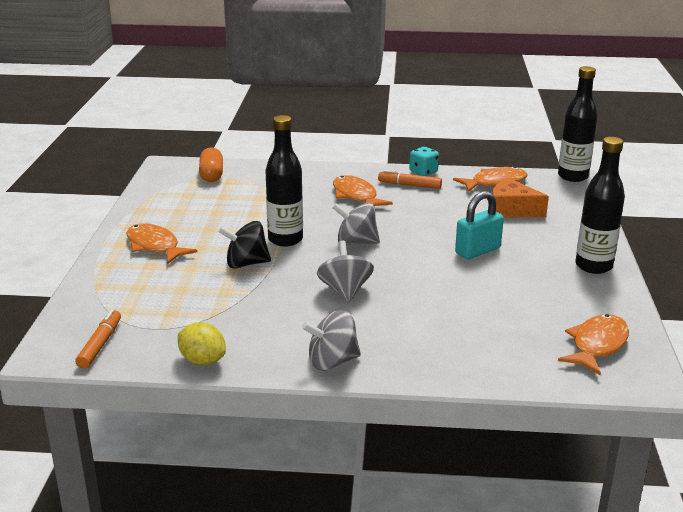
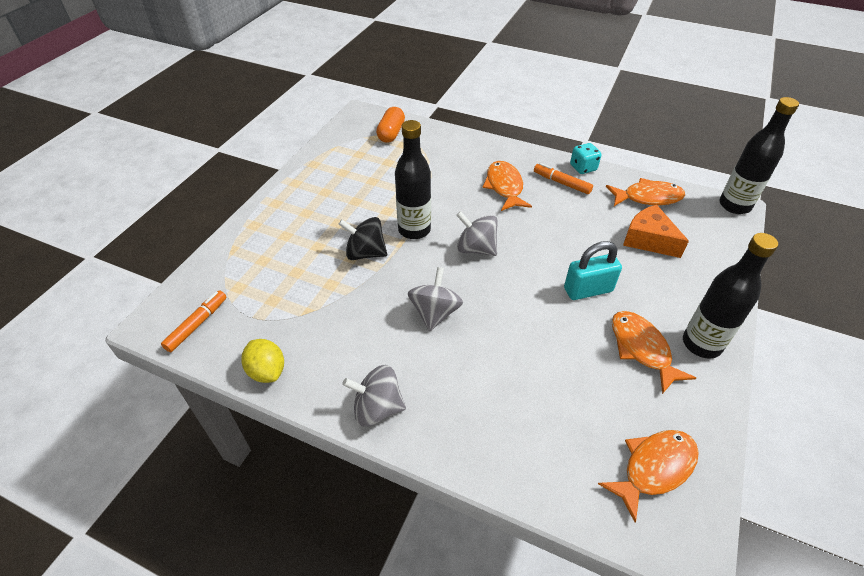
camera: 20 degrees right, 20 degrees up
(154, 246) = (301, 212): orange fish -> orange fish (641, 349)

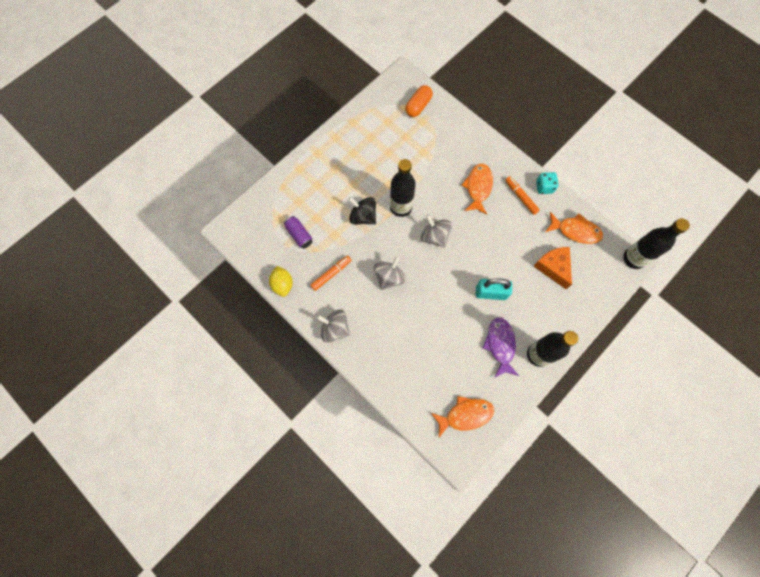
camera: 20 degrees right, 25 degrees up
(197, 324) = (251, 239): orange marker -> orange marker (331, 274)
(276, 299) = (299, 235): none -> purple can
(641, 349) = (500, 345): orange fish -> purple fish

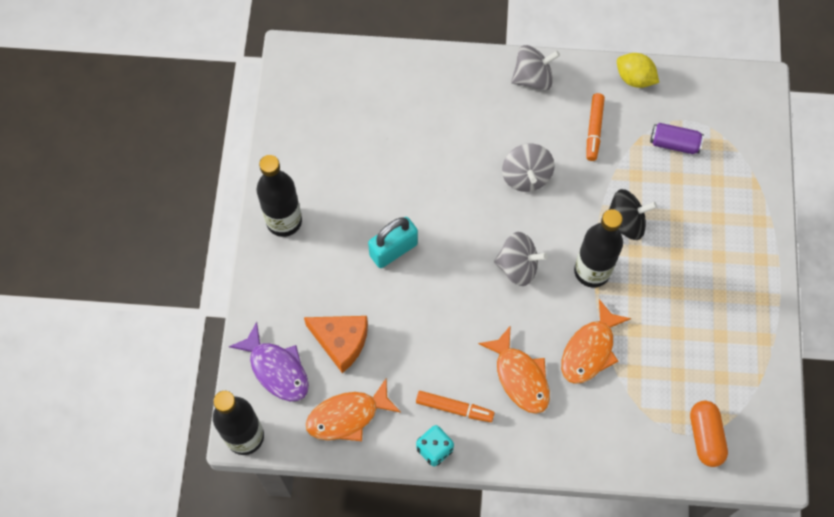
camera: 140 degrees right, 5 degrees down
(465, 415) = (318, 100): orange fish -> orange fish (590, 350)
(500, 345) = (336, 199): purple fish -> purple fish (276, 369)

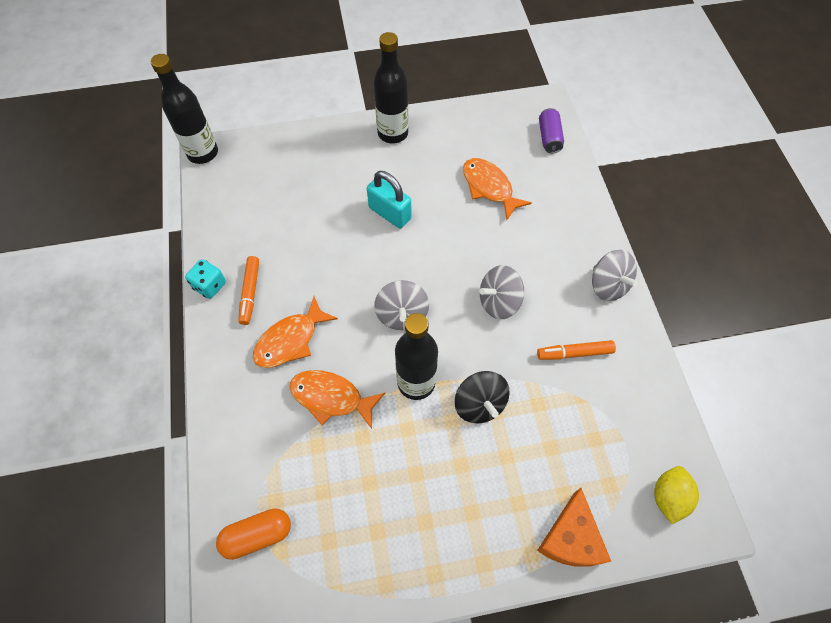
camera: 75 degrees right, 5 degrees down
(276, 369) = (262, 159): purple fish -> none
(341, 342) = (295, 196): orange cheese -> orange cheese (570, 538)
(347, 416) = (230, 216): orange fish -> orange fish (489, 187)
(634, 78) = (652, 381): yellow lemon -> yellow lemon (668, 497)
(674, 144) = (591, 437): purple can -> purple can (549, 137)

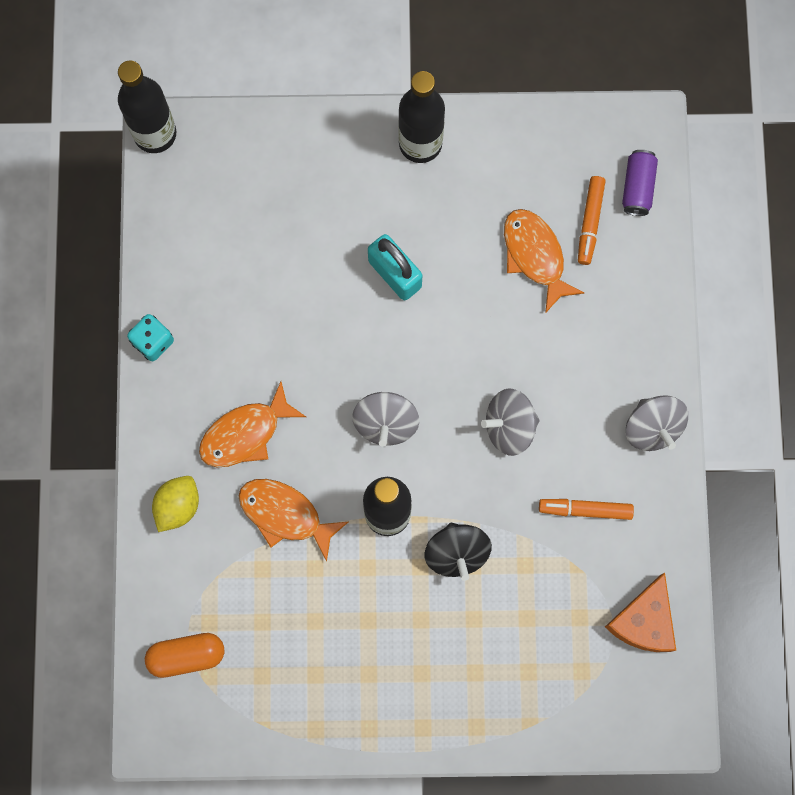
camera: 10 degrees right, 15 degrees up
(250, 293) = (202, 360): orange marker -> orange marker (590, 222)
(570, 538) = (523, 719): orange cheese -> orange cheese (643, 621)
(668, 497) = (643, 695): yellow lemon -> yellow lemon (178, 506)

